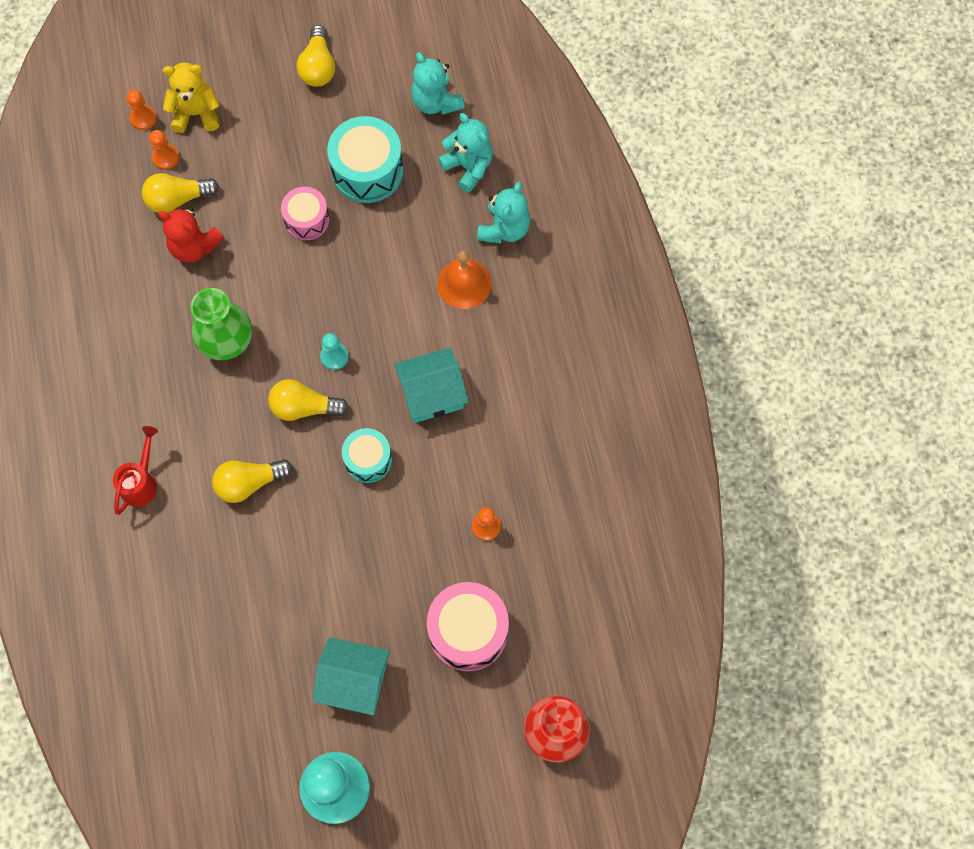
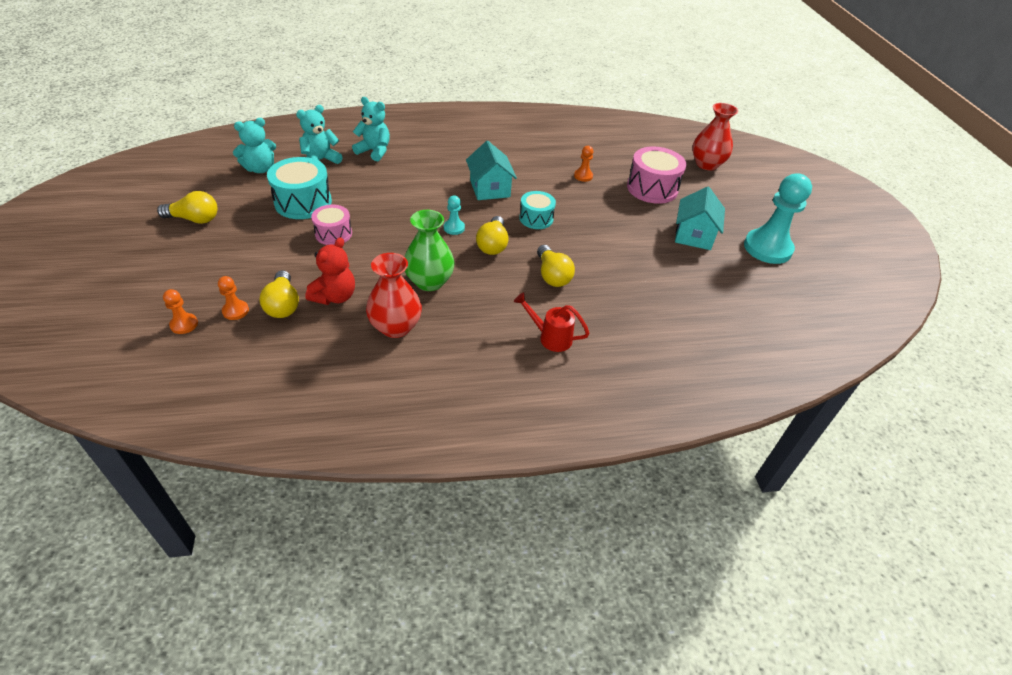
camera: 90 degrees left, 25 degrees down
(149, 317) = (395, 327): none -> red vase
(196, 113) = (199, 290): yellow teddy bear -> none
(464, 283) = (410, 169): orange bell -> none

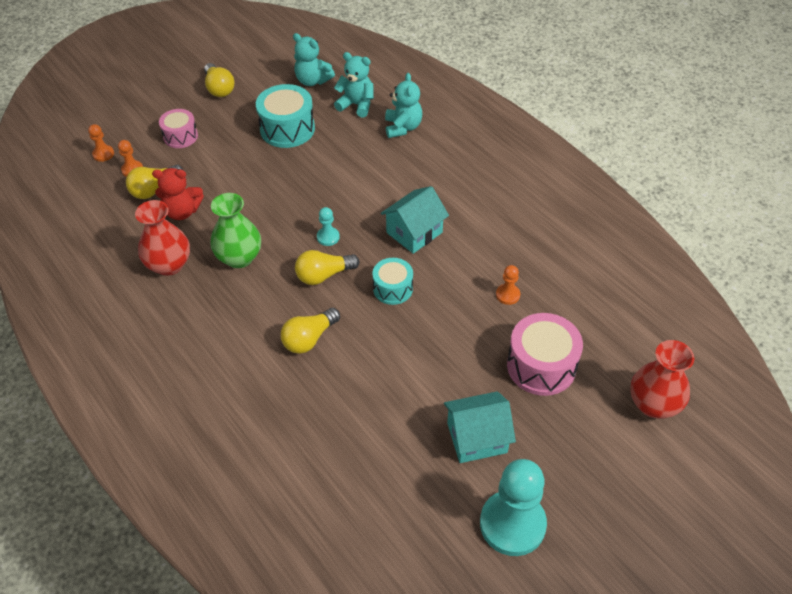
camera: 65 degrees right, 5 degrees up
(333, 234) = (259, 168): pink drum -> pink drum (180, 136)
(550, 337) = (219, 373): red watering can -> none

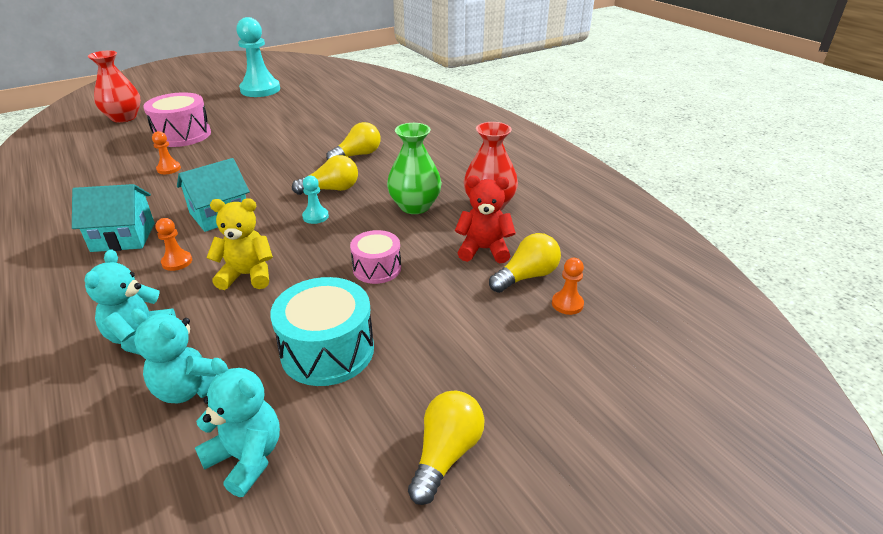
camera: 175 degrees left, 15 degrees down
(103, 154) = (623, 331): orange pawn -> orange pawn (177, 262)
(180, 136) = (506, 351): pink drum -> pink drum (377, 268)
(219, 88) = (446, 454): yellow light bulb -> yellow light bulb turned 45 degrees clockwise
(359, 175) = (247, 275): none -> yellow teddy bear
(393, 288) = (269, 178): turquoise drum -> none
(477, 438) = (257, 112): turquoise house -> turquoise house (123, 237)

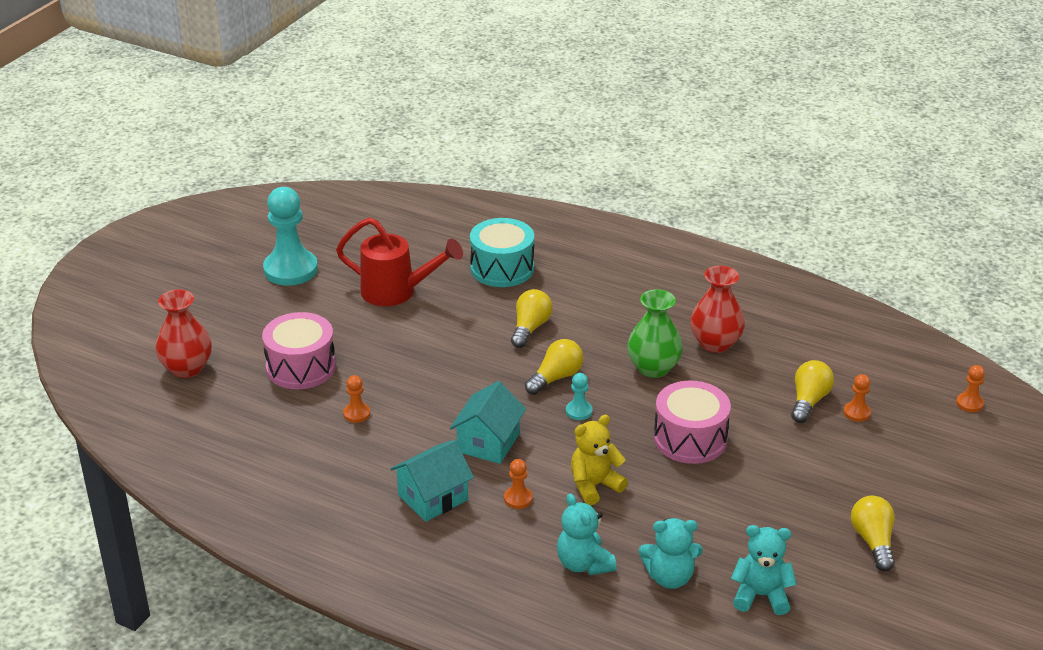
camera: 30 degrees left, 0 degrees up
(302, 114) = (396, 292): none -> red watering can
(327, 350) = (730, 514): turquoise drum -> turquoise drum (502, 268)
(377, 268) = (690, 439): pink drum -> pink drum, size x1.61
(484, 250) = (754, 390): red teddy bear -> none
(713, 341) = (969, 403): none -> orange pawn

